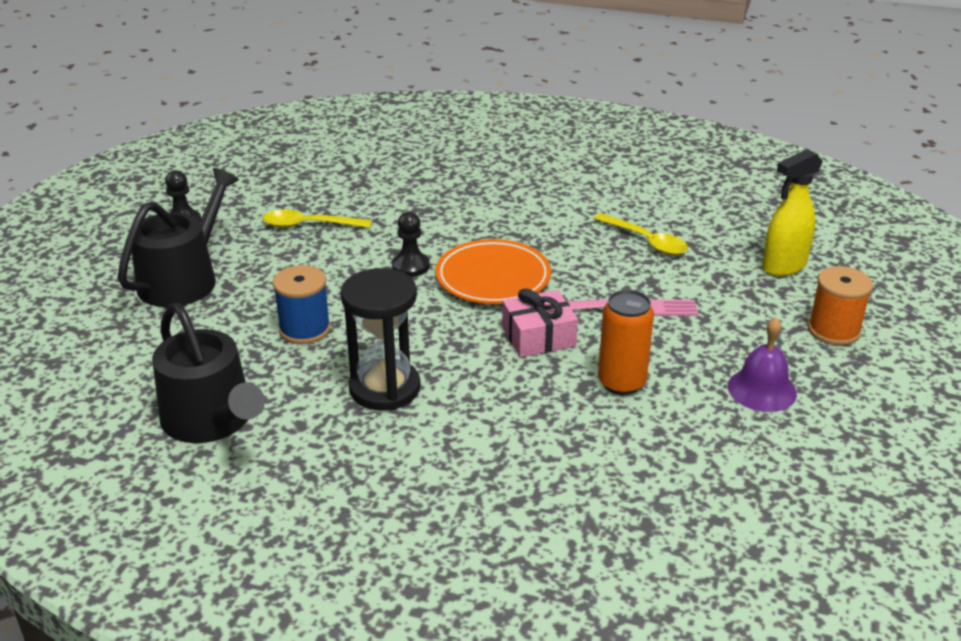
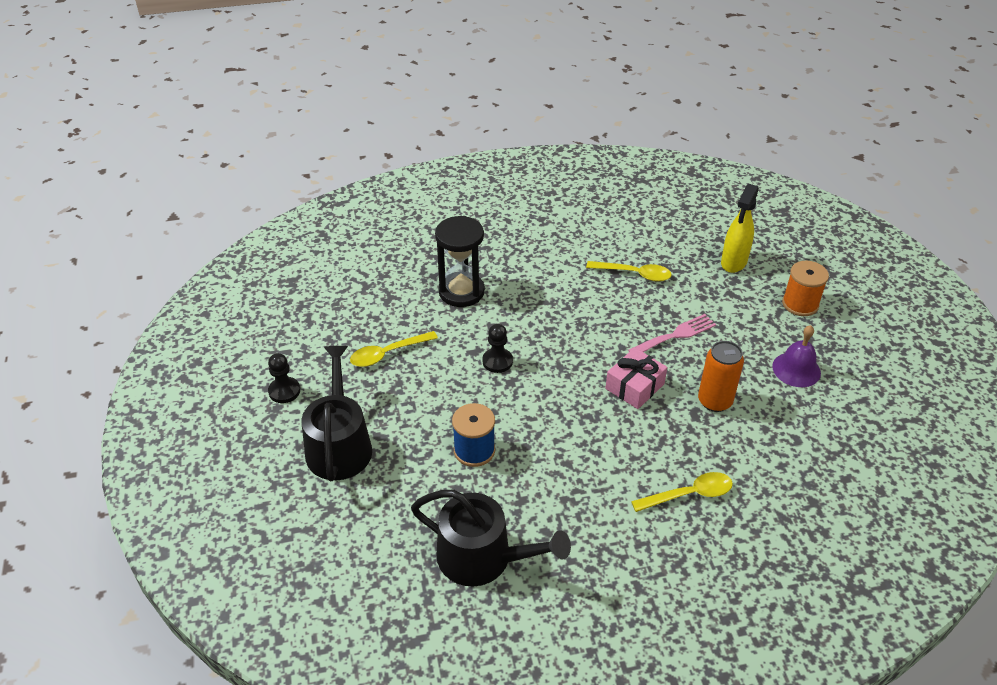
camera: 30 degrees left, 10 degrees up
(384, 388) = (574, 475): black hourglass -> black hourglass (461, 291)
(493, 278) = (563, 348): orange plate -> none
(495, 455) = (689, 494): none -> yellow spoon

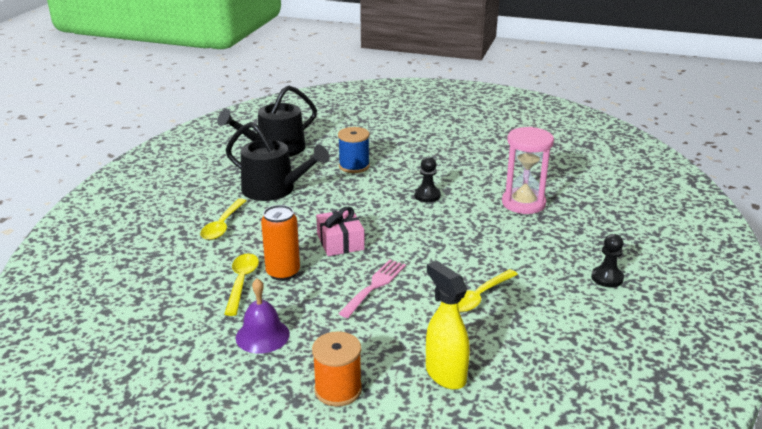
camera: 120 degrees right, 15 degrees down
(284, 391) = (470, 125): black pawn -> black pawn (607, 278)
(339, 445) = (406, 130): black watering can -> black watering can (274, 189)
(388, 353) = (475, 160): yellow spoon -> yellow spoon (241, 282)
(461, 291) = (523, 203): black hourglass -> pink hourglass
(675, 335) = (375, 286): pink fork -> pink fork turned 150 degrees counterclockwise

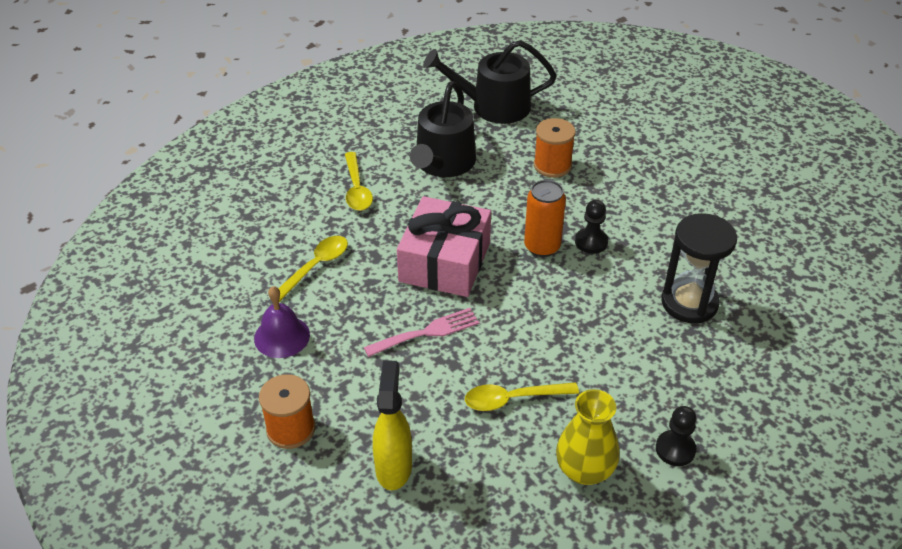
camera: 35 degrees right, 15 degrees up
(222, 225) = (357, 189): yellow spoon -> yellow spoon turned 60 degrees counterclockwise
(274, 189) = (443, 163): black watering can -> black watering can turned 45 degrees clockwise
(283, 272) = (360, 273): orange can -> orange can (542, 246)
(340, 242) = (444, 262): pink gift -> pink gift, size x1.65
(354, 166) = (552, 165): blue spool -> orange spool
(523, 203) = (689, 303): pink hourglass -> black hourglass
(570, 314) = (584, 470): none -> yellow vase

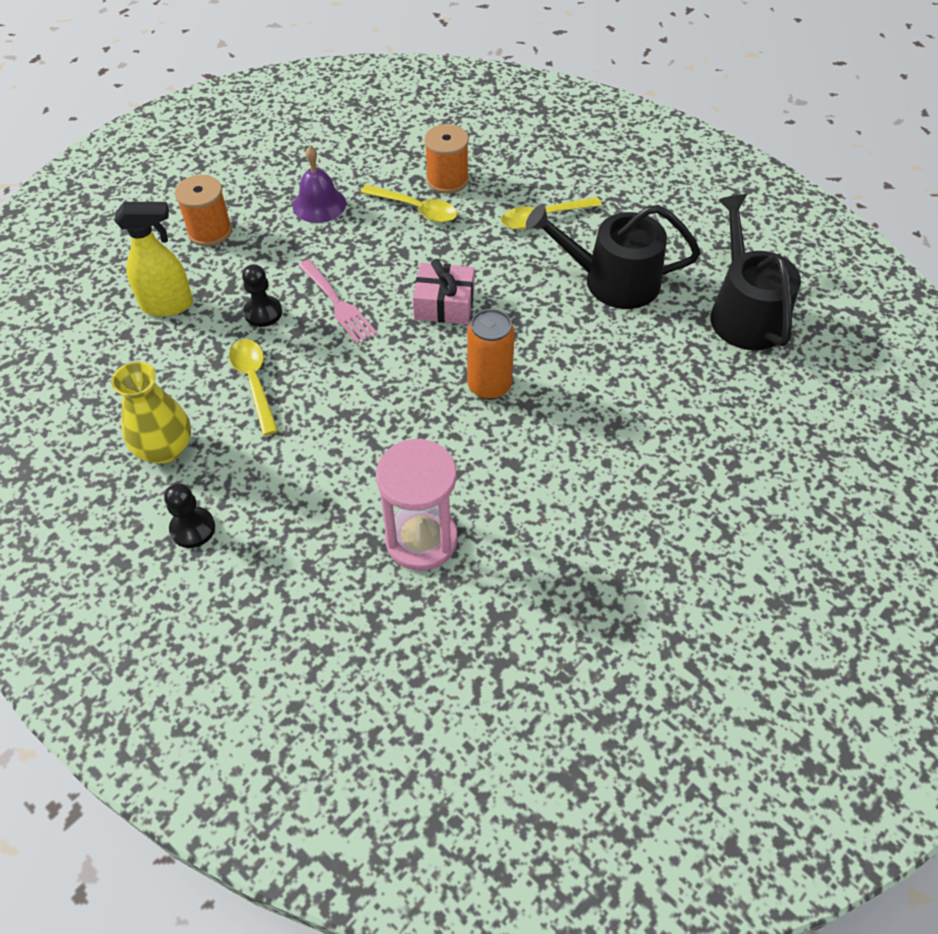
camera: 80 degrees right, 10 degrees up
(444, 262) = (444, 304): pink gift -> pink gift, size x0.61
(552, 165) = (644, 383): orange spool -> orange spool (447, 180)
(591, 242) = (509, 432): black pawn -> black pawn (263, 312)
(689, 303) = (421, 539): black hourglass -> pink hourglass

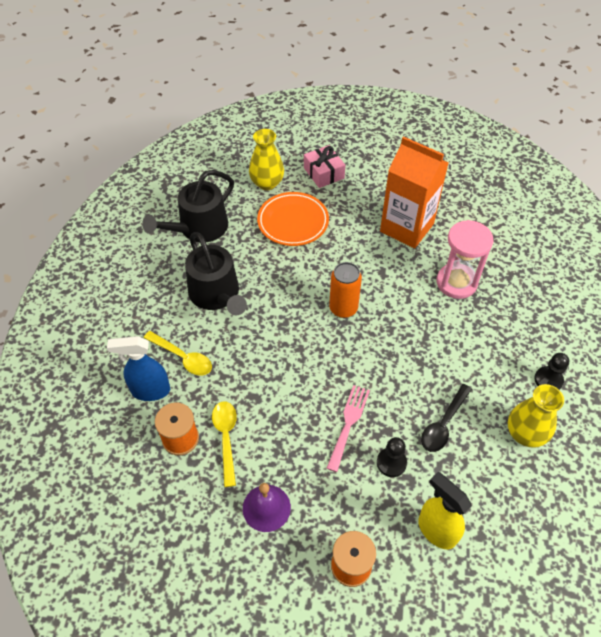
camera: 125 degrees left, 0 degrees up
(254, 382) = (443, 424): yellow spoon -> black spoon
(444, 304) = (301, 365): pink gift -> pink gift (323, 173)
(522, 180) = (150, 391): none -> blue spray bottle
(572, 549) = (406, 227): none -> orange carton
(686, 416) = (293, 222): none -> orange plate
(793, 428) = (267, 183): none -> yellow vase

